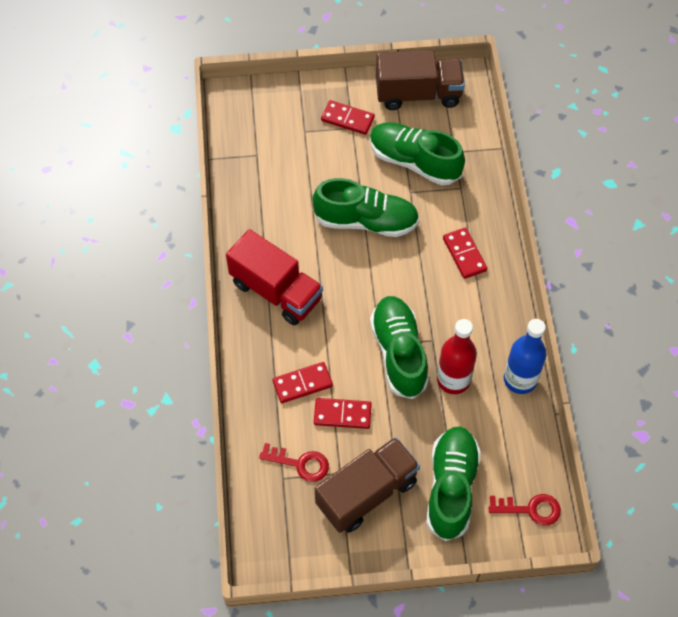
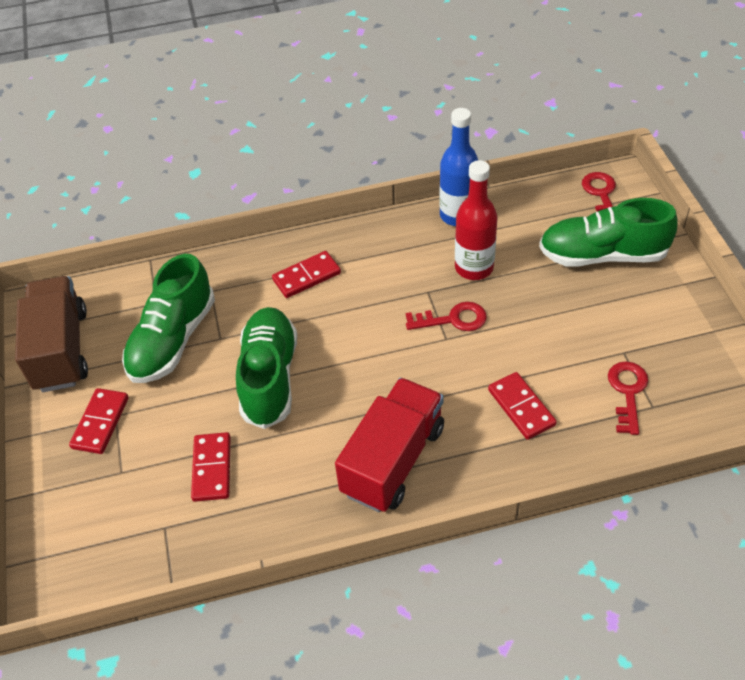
camera: 95 degrees left, 10 degrees down
(342, 414) = (549, 361): red domino -> red domino (212, 468)
(367, 493) = (638, 324): brown truck -> none
(399, 353) = (453, 319): green shoe -> red key

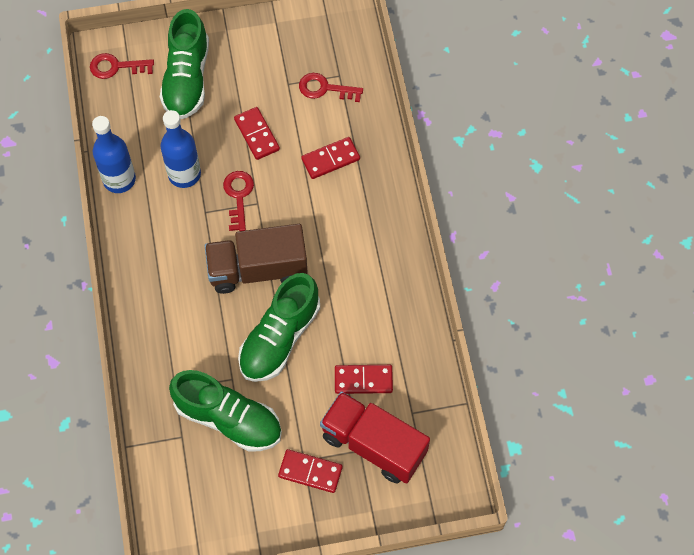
camera: 90 degrees left, 15 degrees up
(61, 350) = (226, 516): brown truck -> brown truck (257, 269)
(269, 377) = (279, 338): green shoe -> green shoe turned 60 degrees counterclockwise
(306, 276) = (171, 307): red domino -> red domino (256, 135)
(393, 460) = (368, 250): red truck -> red truck (373, 444)
(474, 268) = (184, 174): red bottle -> blue bottle

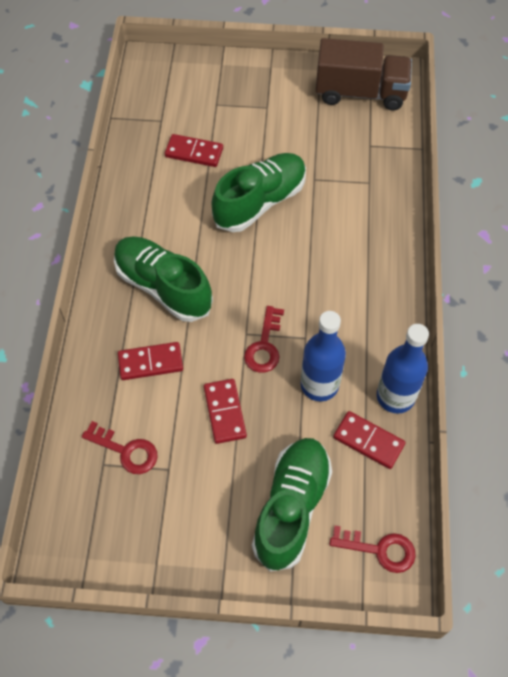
camera: 165 degrees left, 5 degrees down
(228, 418) = (324, 149): green shoe -> green shoe (163, 287)
(257, 269) = (264, 267): brown truck -> brown truck (360, 93)
(310, 472) = (264, 98): red domino -> red domino (368, 441)
(373, 444) = (203, 105): red truck -> none

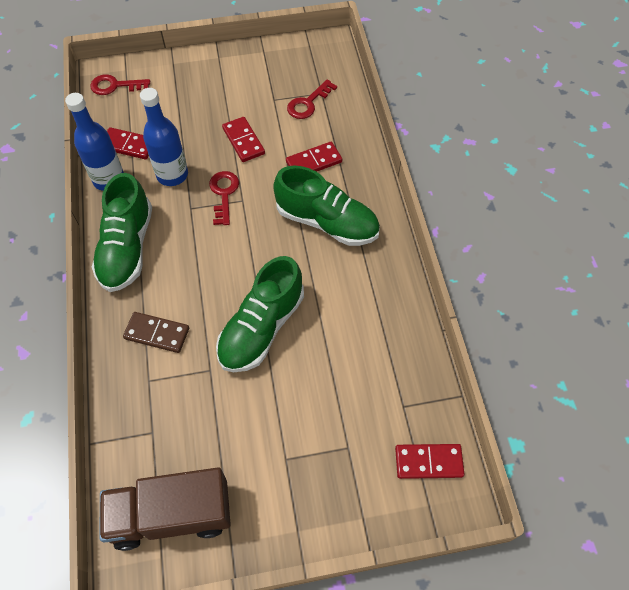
camera: 165 degrees right, 0 degrees up
(126, 451) = (308, 103): red key -> red key turned 60 degrees counterclockwise
(194, 152) = (350, 371): red domino -> red domino (428, 462)
(291, 507) = (180, 96): green shoe -> green shoe (127, 248)
(357, 218) = (157, 334): none -> brown domino

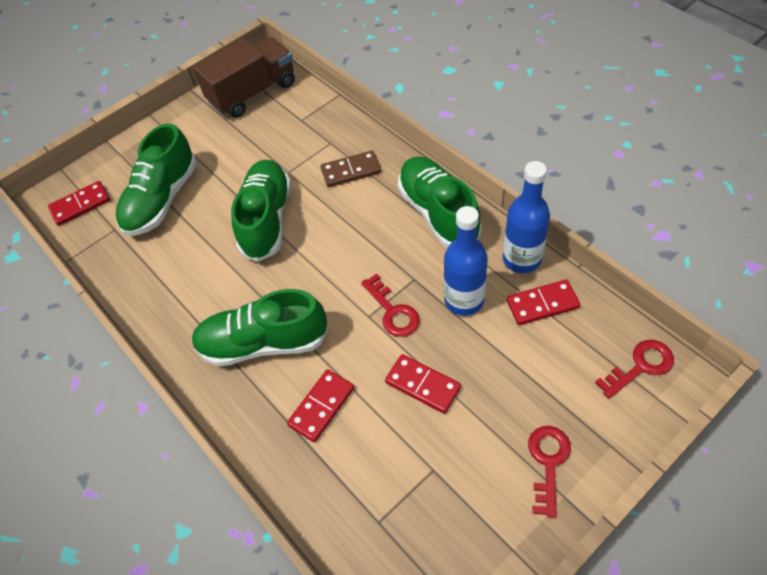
camera: 155 degrees right, 5 degrees down
(308, 103) = (384, 491): red key -> red key (548, 462)
(343, 414) = (162, 200): none -> green shoe

